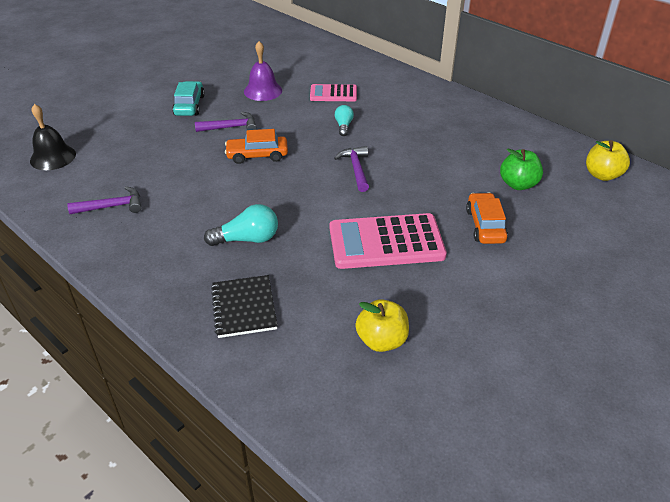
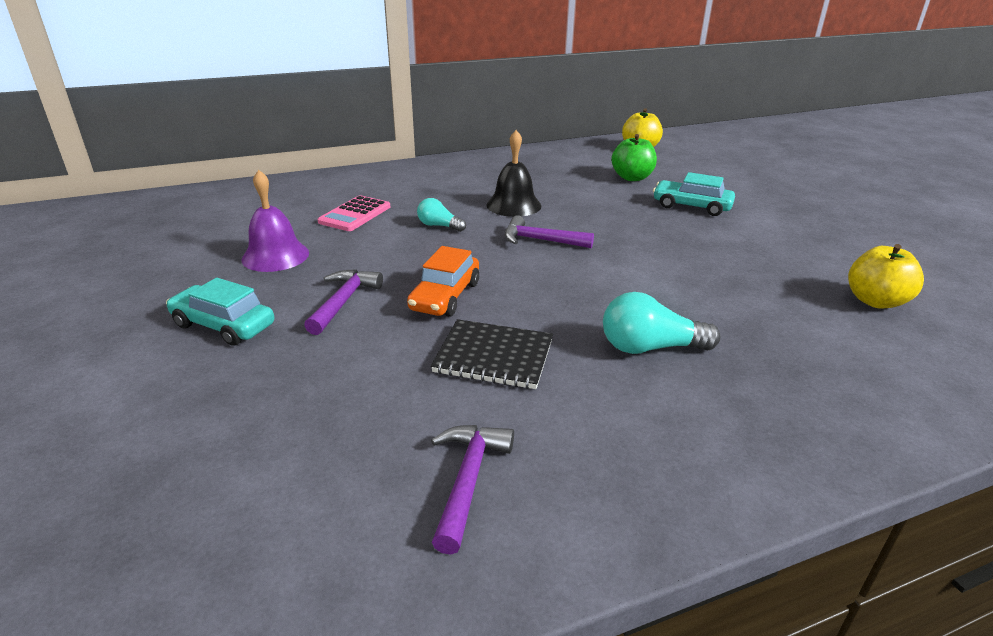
camera: 65 degrees left, 10 degrees down
(53, 157) = (179, 555): black bell -> black bell (513, 205)
(244, 308) = (808, 383): black notebook -> black notebook (494, 356)
(247, 239) = (650, 347): turquoise light bulb -> turquoise light bulb turned 105 degrees counterclockwise
(386, 242) = (698, 258): pink calculator -> none
(485, 225) = (691, 206): orange car -> turquoise car

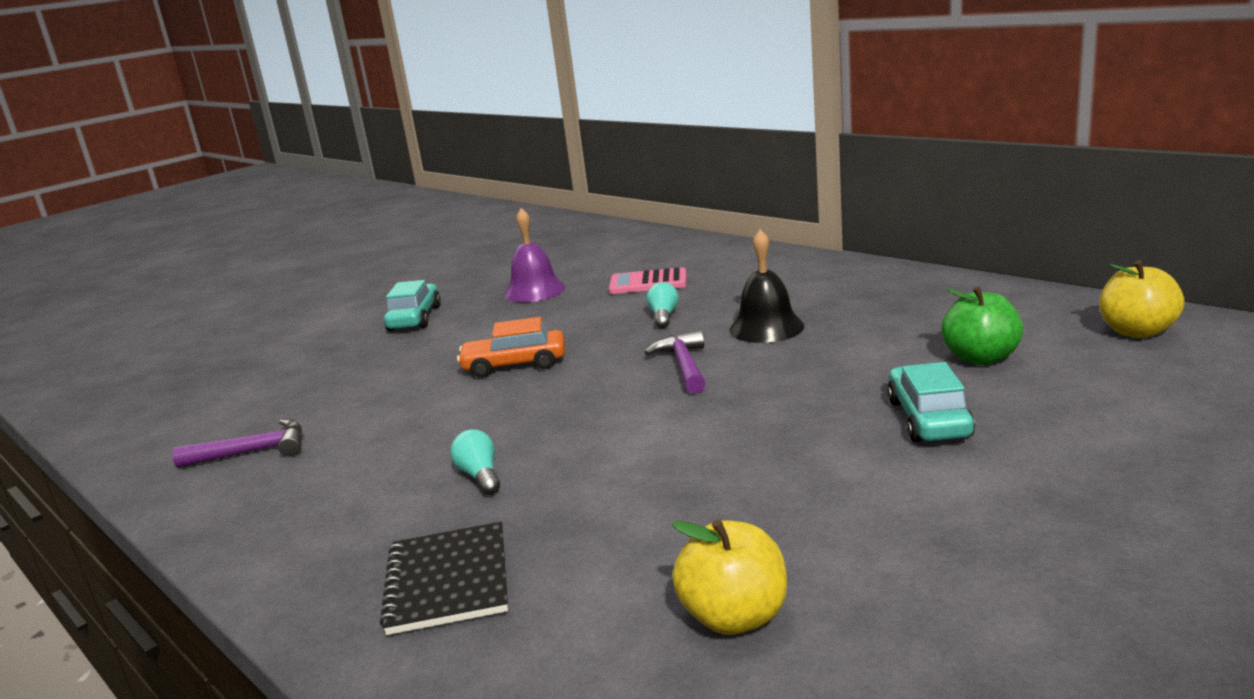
camera: 70 degrees right, 10 degrees down
(343, 301) = (476, 336): purple hammer -> none
(494, 356) = (422, 413): black notebook -> black notebook (448, 581)
(650, 347) = (480, 476): turquoise light bulb -> turquoise light bulb, size x0.62

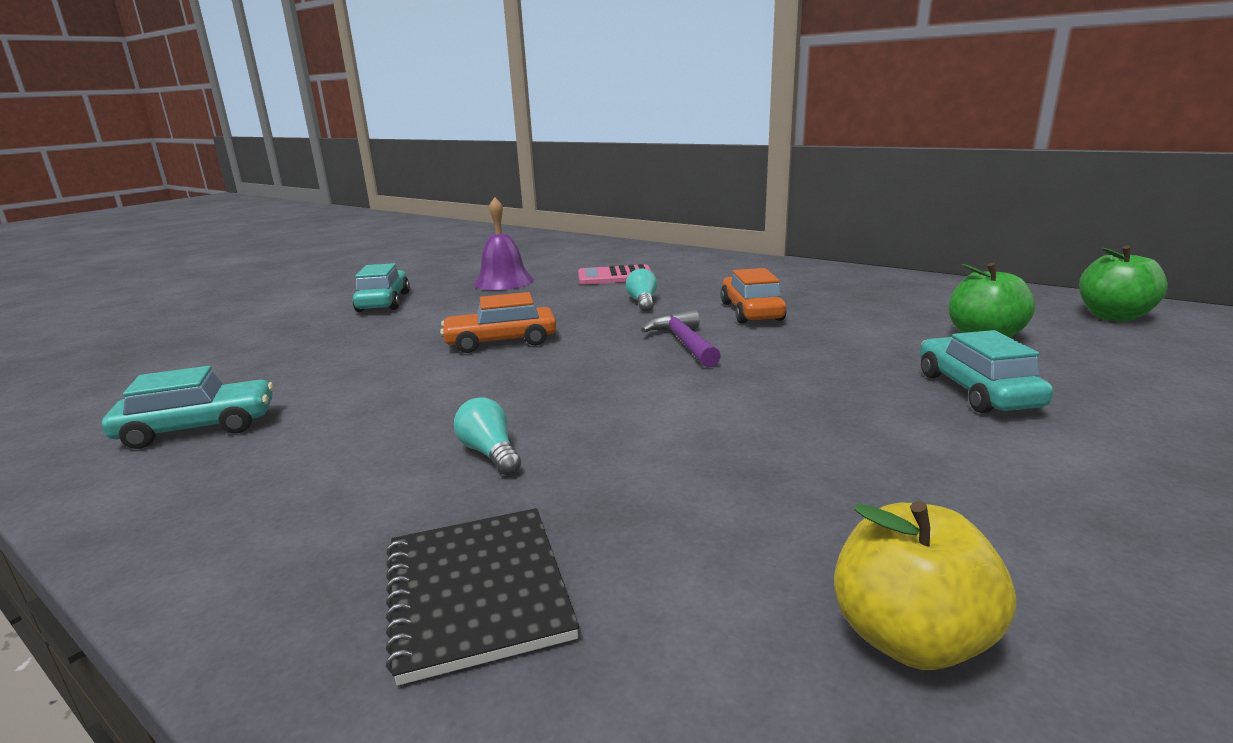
camera: 10 degrees left, 0 degrees up
(253, 451) = (198, 428): purple hammer -> turquoise car
(766, 328) = (751, 311): black bell -> orange car
(1137, 332) = (1113, 316): yellow apple -> green apple

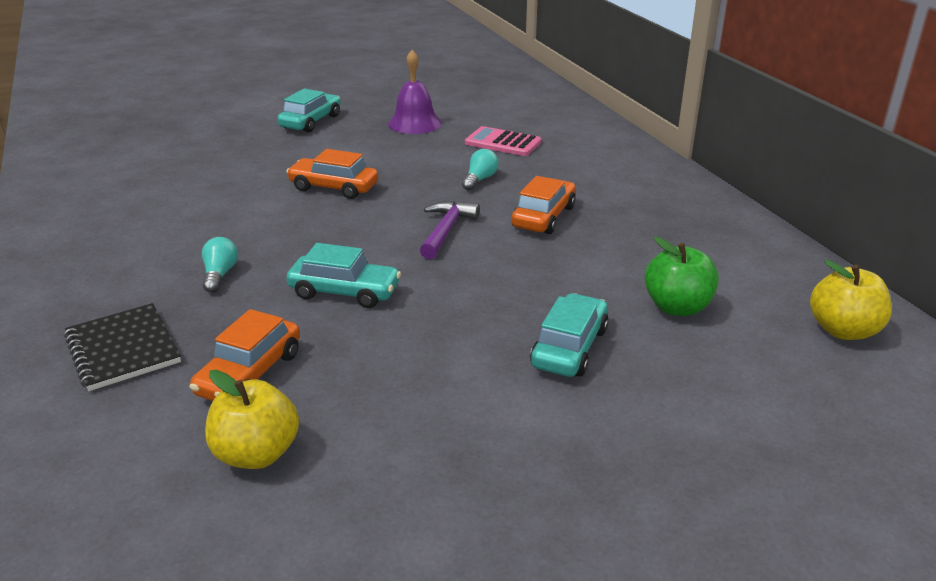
camera: 30 degrees right, 10 degrees up
(198, 428) = (111, 201): turquoise car -> turquoise car (344, 292)
(477, 592) = (123, 349): black notebook -> black notebook turned 45 degrees counterclockwise
(718, 542) = (250, 373): none -> orange car
(1113, 316) = (843, 330): green apple -> yellow apple

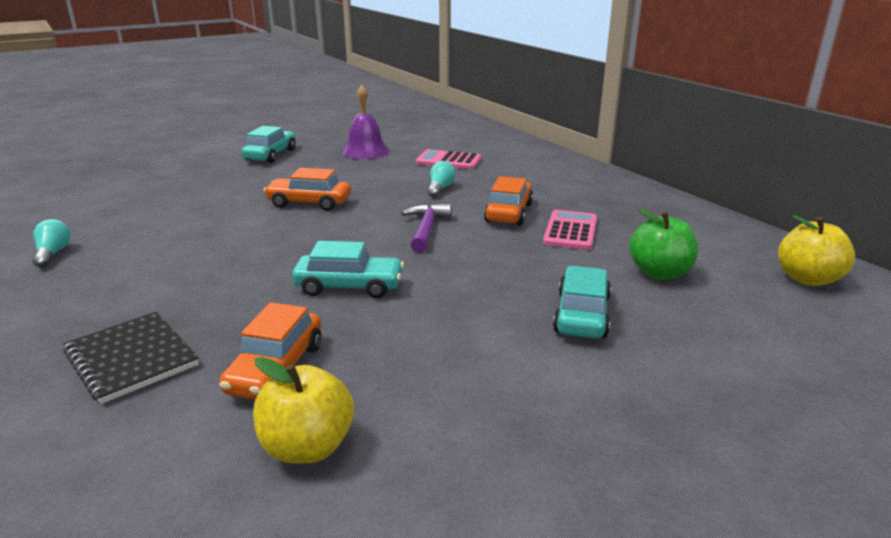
camera: 10 degrees left, 5 degrees down
(220, 275) = (219, 282): turquoise light bulb -> turquoise light bulb (53, 254)
(602, 246) = (570, 231): none -> pink calculator

